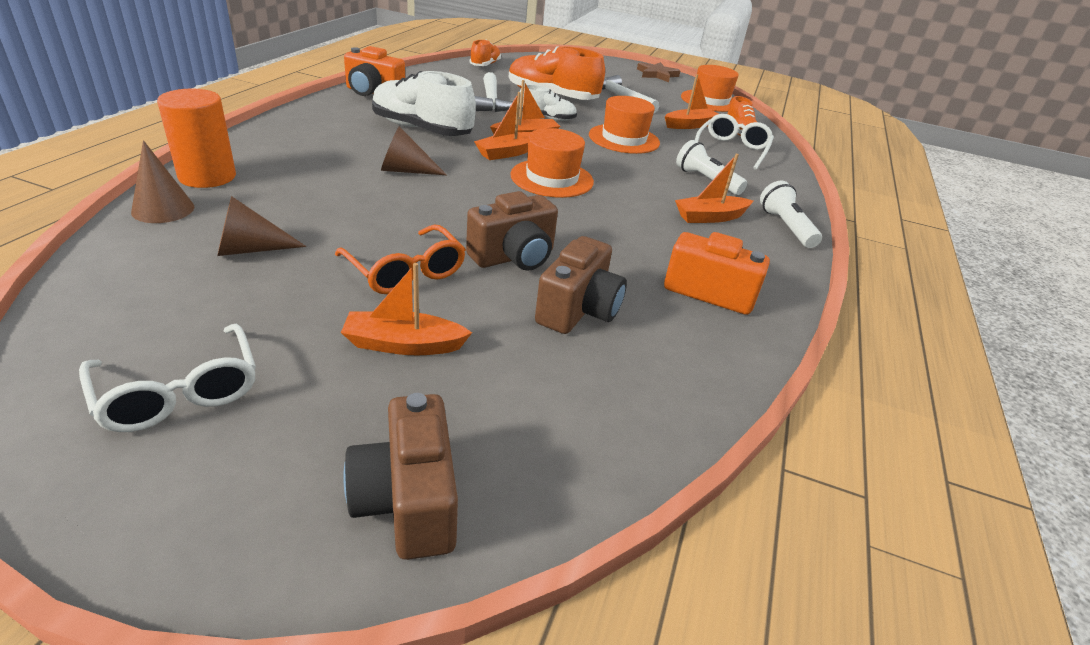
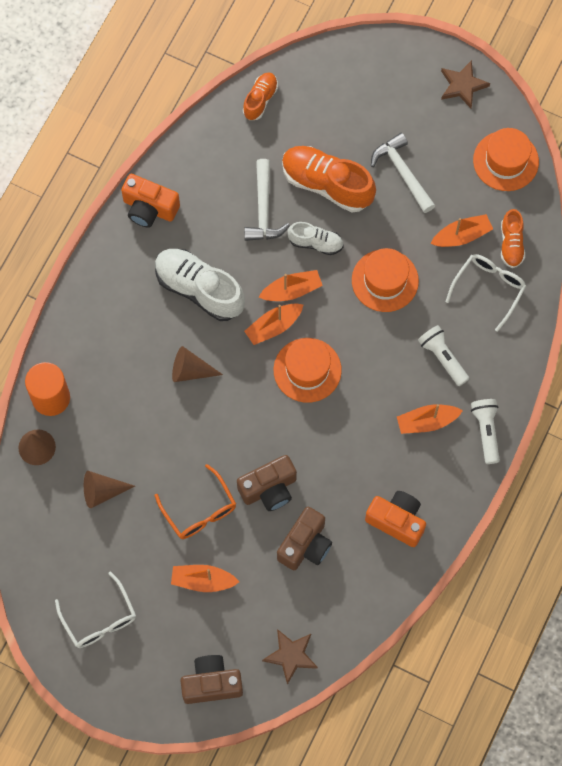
camera: 10 degrees right, 35 degrees up
(408, 501) = (211, 683): brown camera -> brown camera turned 90 degrees clockwise
(580, 450) = (291, 655): none -> brown star

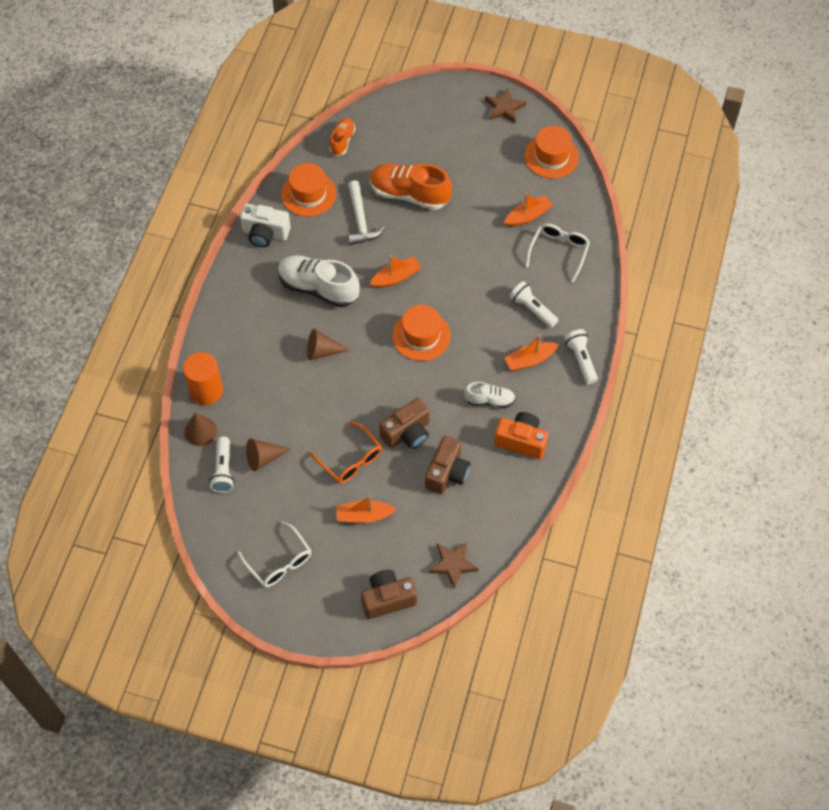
camera: 10 degrees left, 10 degrees down
(55, 499) = (223, 470): none -> white flashlight
(149, 208) = (265, 233): orange camera -> white camera
(273, 326) = (386, 307): orange boat -> none
(316, 243) = (409, 239): white shoe -> white shoe (489, 400)
(385, 280) = (472, 258): orange hat -> orange hat (308, 194)
(403, 172) = (469, 177): white hammer -> none
(511, 244) = (569, 216): orange shoe -> none

